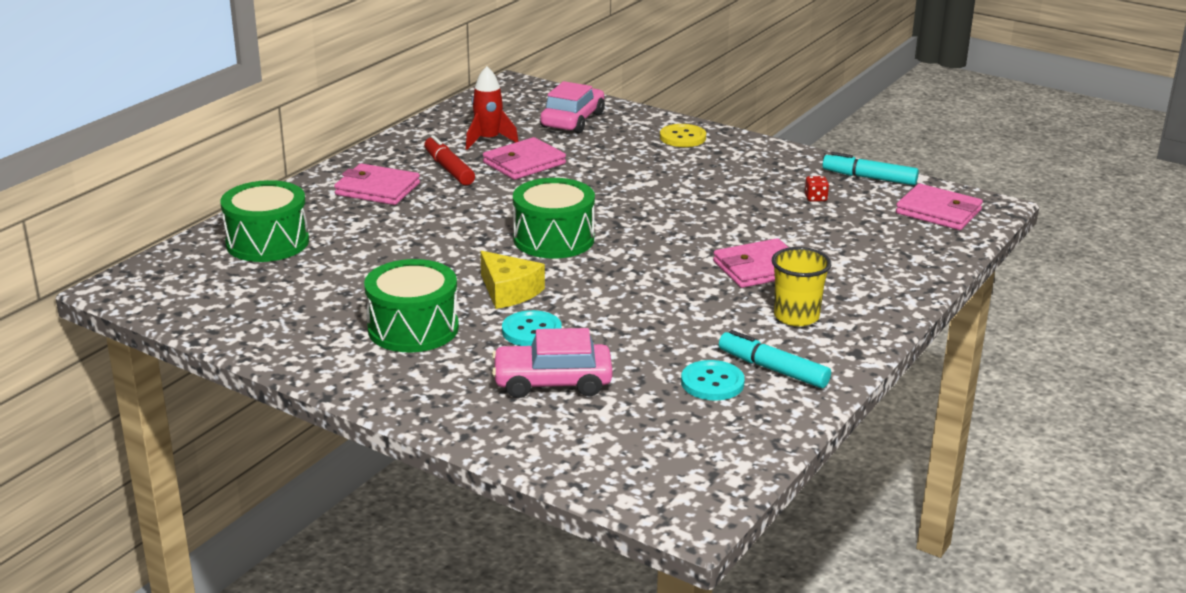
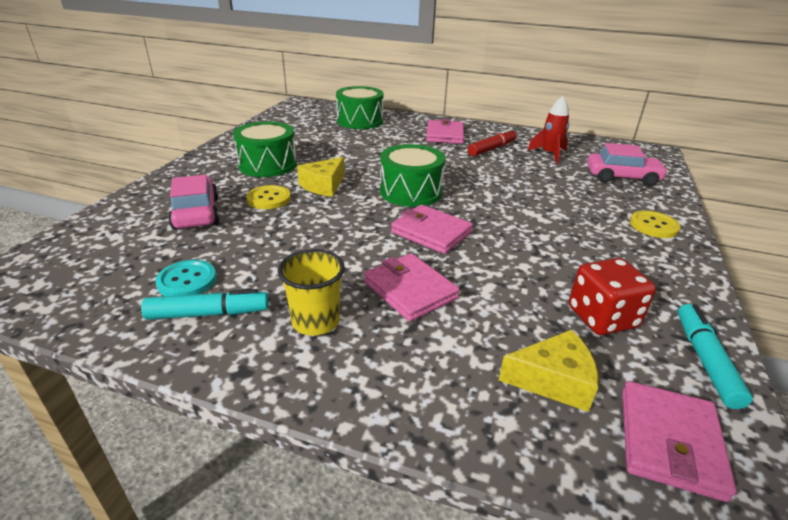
camera: 75 degrees right, 5 degrees up
(524, 163) = (525, 169): pink wallet -> pink wallet (431, 232)
(531, 331) = (269, 199): turquoise button -> yellow button
(773, 369) = (208, 313): turquoise marker -> turquoise marker turned 60 degrees clockwise
(815, 198) = (602, 317): red dice -> red dice, size x2.25
(882, 233) = (553, 380): none -> yellow cheese

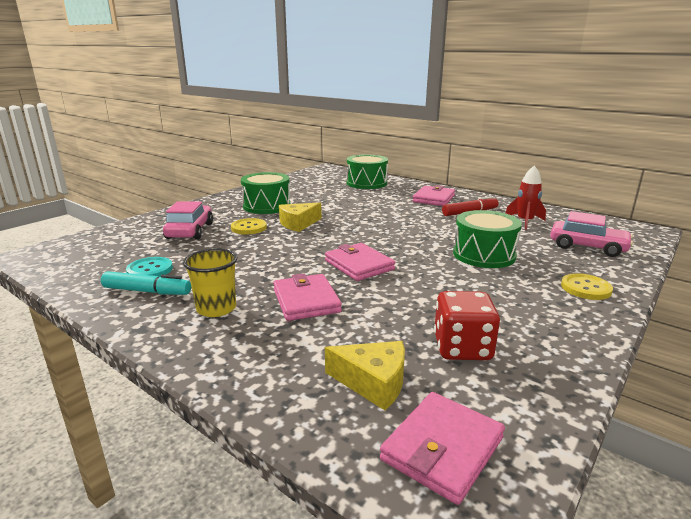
camera: 20 degrees right, 10 degrees down
(411, 191) = (366, 235): green drum -> green drum (484, 255)
(705, 361) = (540, 399): turquoise marker -> none

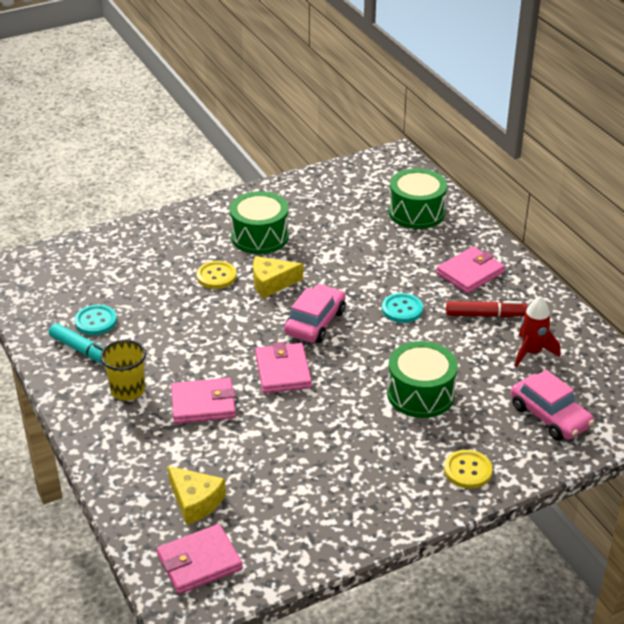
camera: 25 degrees right, 15 degrees up
(190, 231) = (156, 265): pink car -> pink car (315, 322)
(306, 301) = (203, 404): pink wallet -> pink wallet turned 75 degrees clockwise
(411, 219) = (402, 309): none -> turquoise button
(462, 348) = (285, 495): red dice -> none

